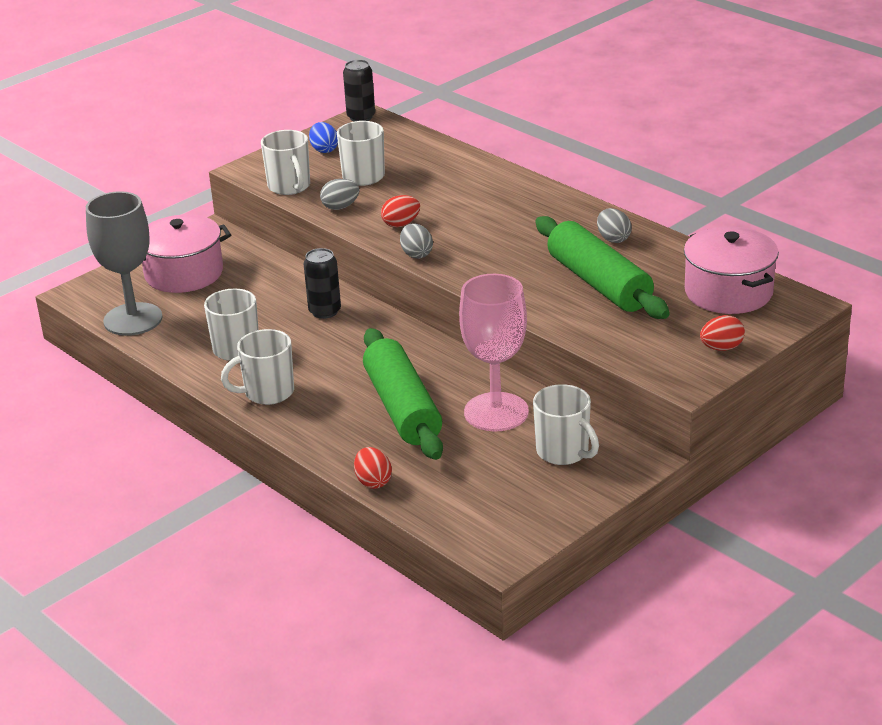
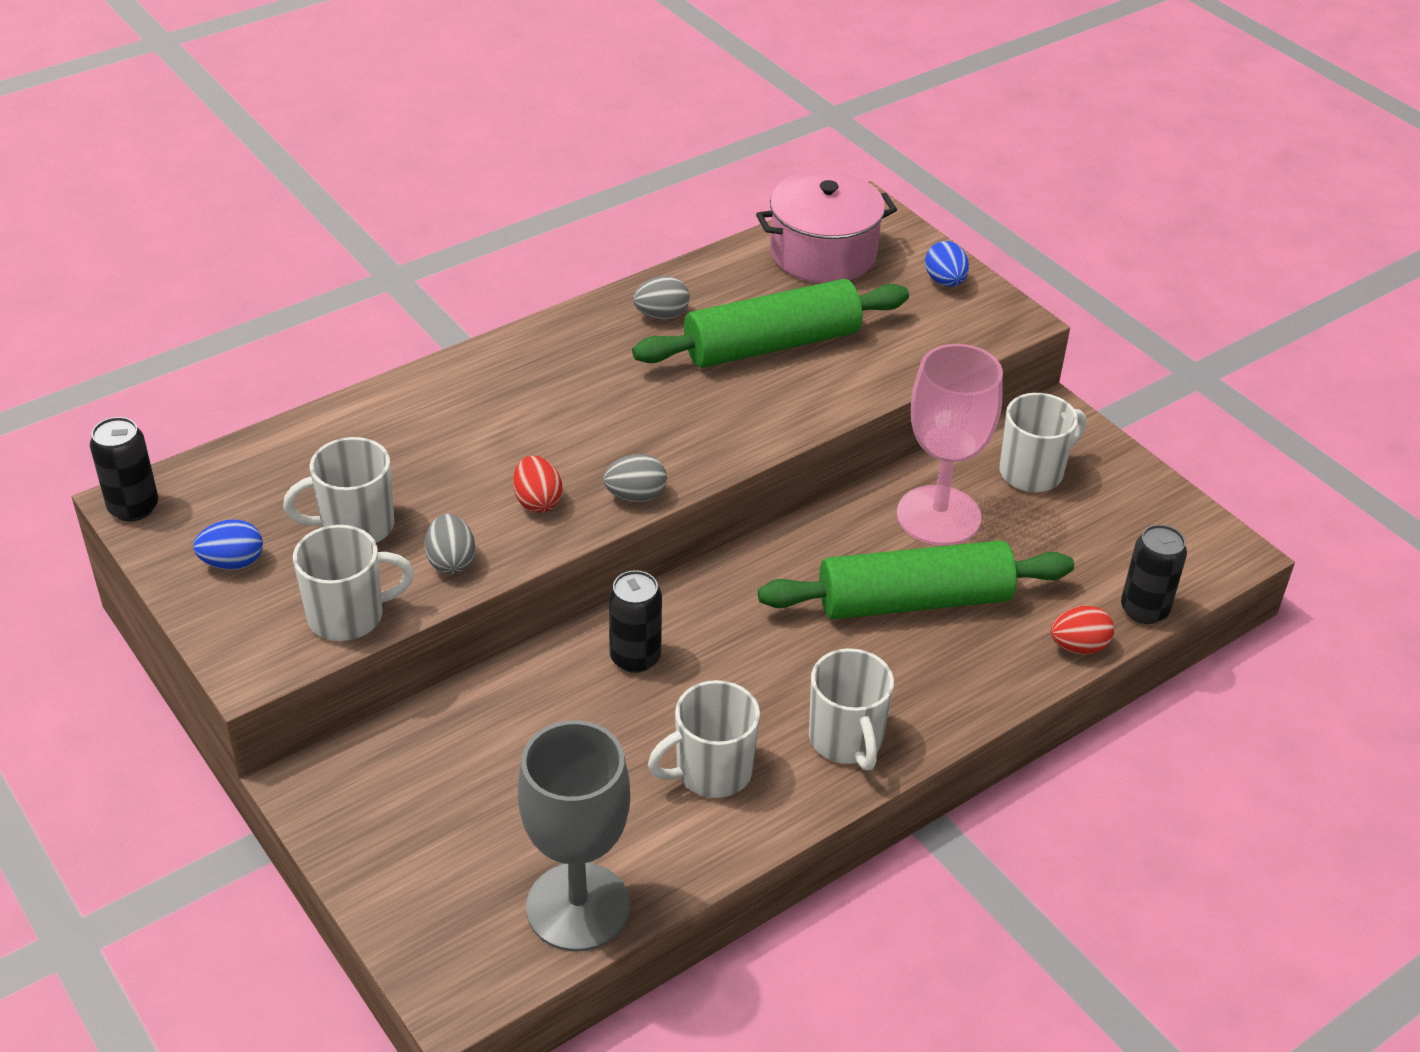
camera: 85 degrees left, 10 degrees up
(184, 273) = (446, 829): pink pot -> none
(420, 511) = (1144, 610): none -> black can
(721, 348) = (945, 281): red egg -> blue egg

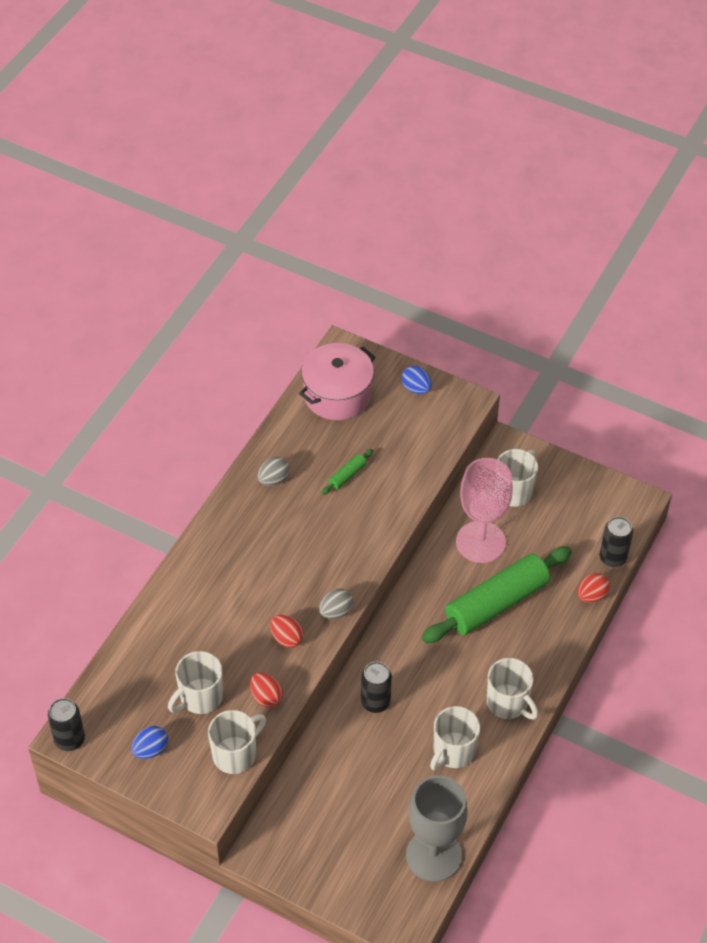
camera: 25 degrees left, 10 degrees up
(451, 561) = (266, 697): grey egg -> red egg
(772, 345) = (347, 475): green rolling pin -> green rolling pin, size x0.41

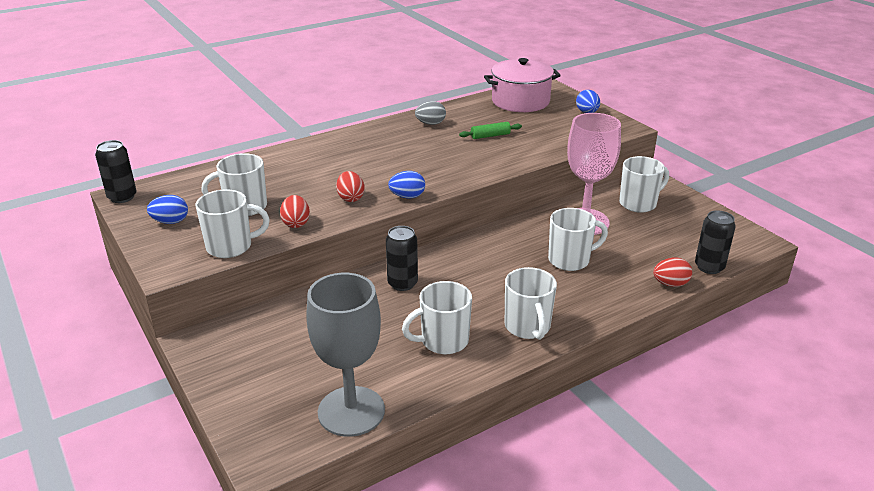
camera: 30 degrees right, 20 degrees down
(336, 612) = (407, 196): grey egg -> blue egg
(496, 603) = (570, 260): green rolling pin -> white mug

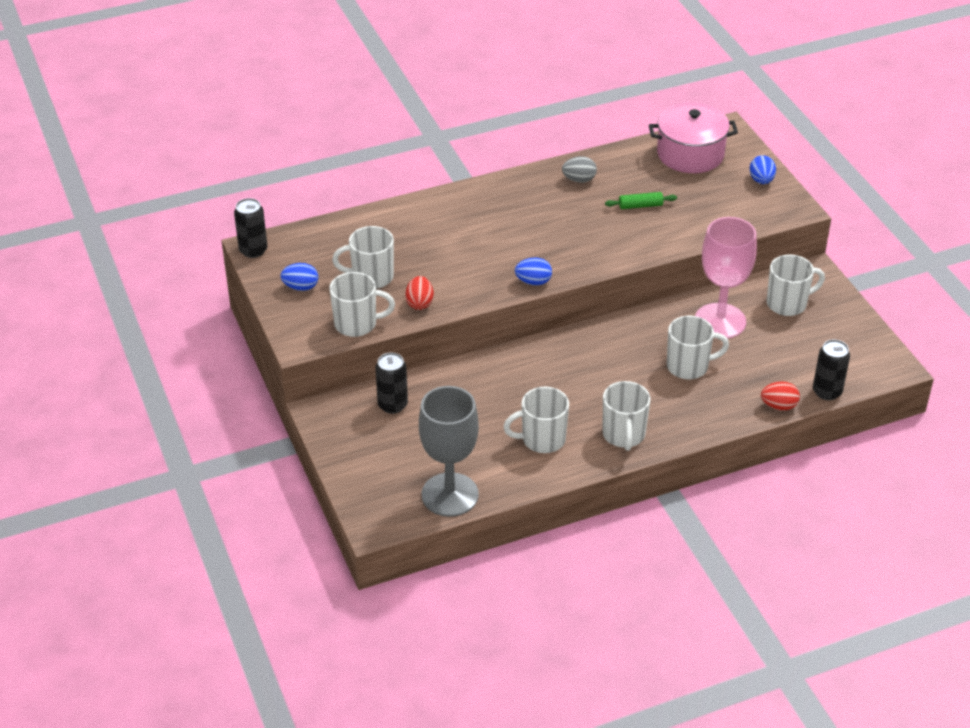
camera: 10 degrees right, 10 degrees up
(350, 198) = (476, 277): red egg -> none
(402, 283) = (516, 373): black can -> black can (392, 405)

